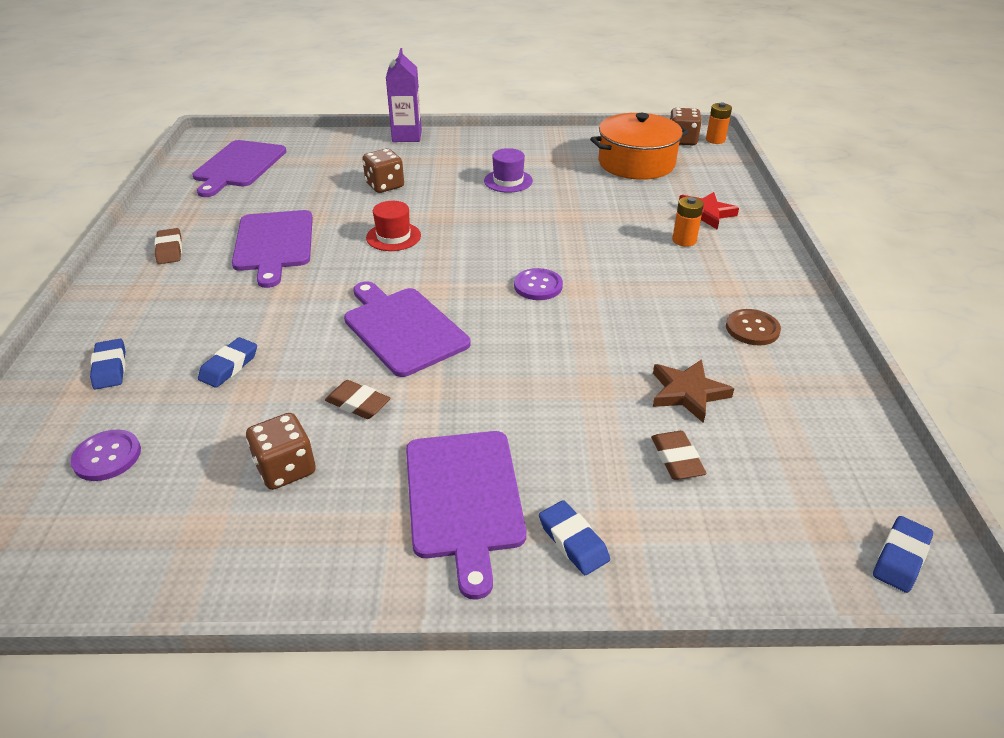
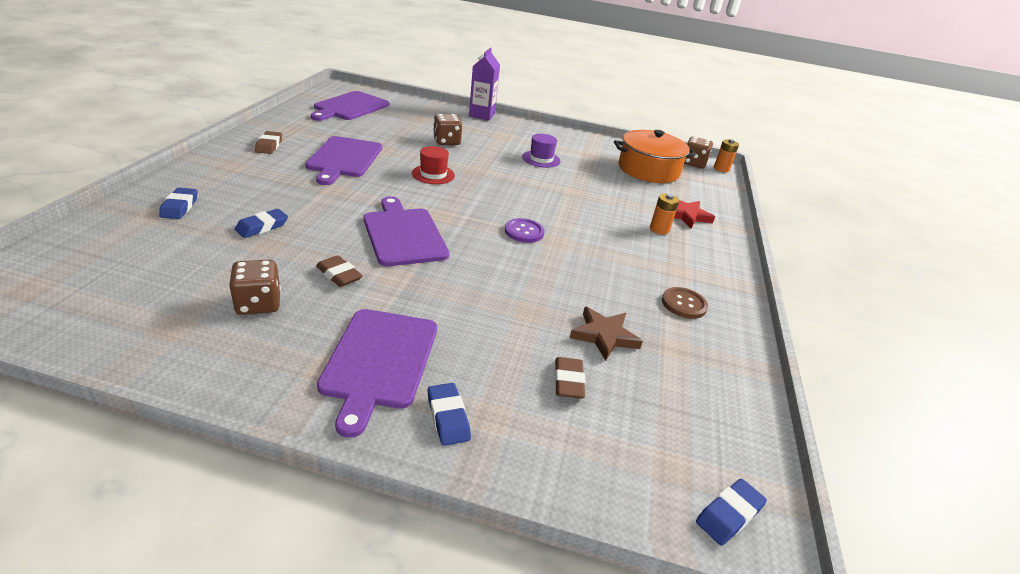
camera: 10 degrees right, 5 degrees down
(107, 457) = (139, 261): purple button -> none

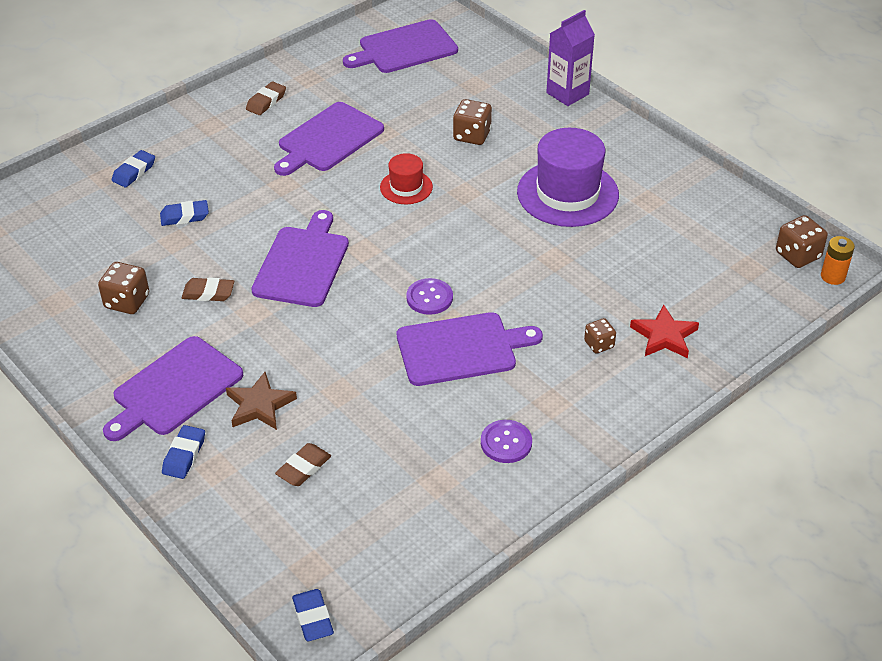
camera: 40 degrees right, 10 degrees up
(339, 275) = (208, 293): brown eraser -> brown eraser turned 75 degrees counterclockwise
(541, 159) = (567, 193): purple hat -> purple hat, size x1.92
(582, 256) = (461, 349): none -> purple cutting board
(604, 336) = (382, 442): brown star -> brown star (259, 405)
(648, 170) = (706, 249): orange pot -> none
(659, 229) = (599, 344): orange battery -> brown dice
(684, 304) = (506, 443): brown button -> purple button
(729, 514) = (313, 618): blue eraser -> blue eraser turned 75 degrees clockwise

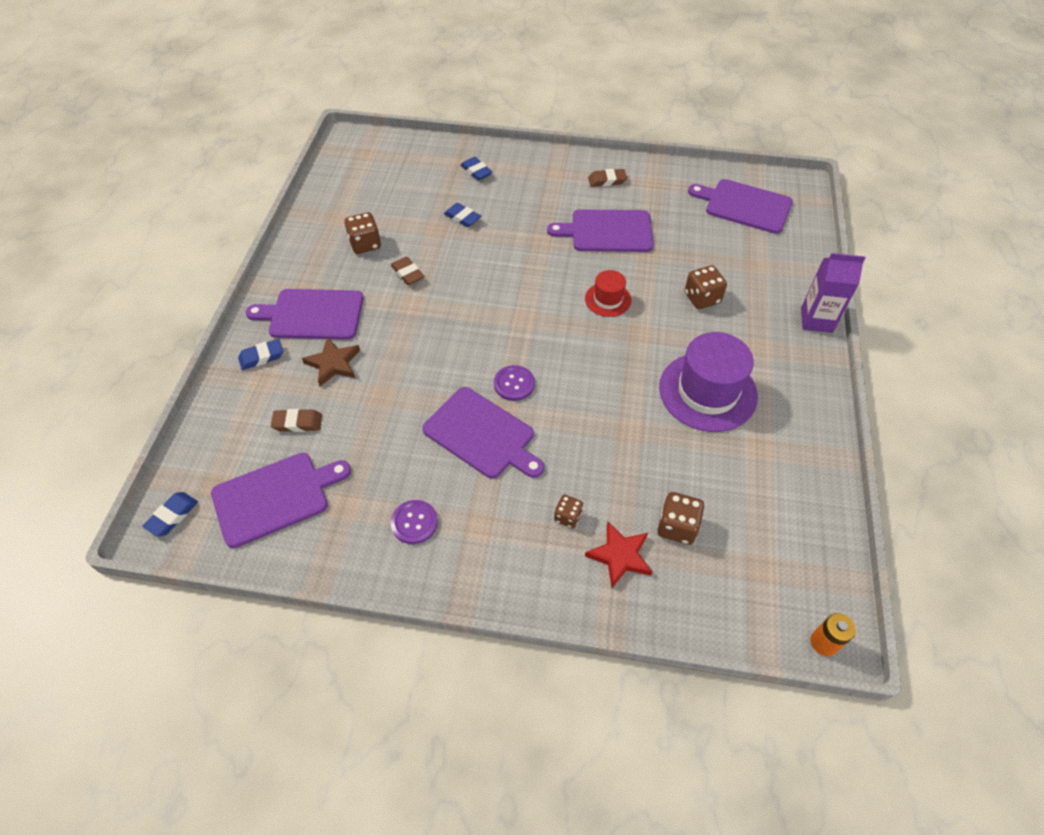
camera: 50 degrees right, 10 degrees up
(134, 172) = (476, 171): blue eraser -> blue eraser turned 60 degrees clockwise
(302, 263) = (478, 298): purple cutting board -> purple cutting board (275, 497)
(797, 255) = (819, 597): brown dice -> brown dice (677, 527)

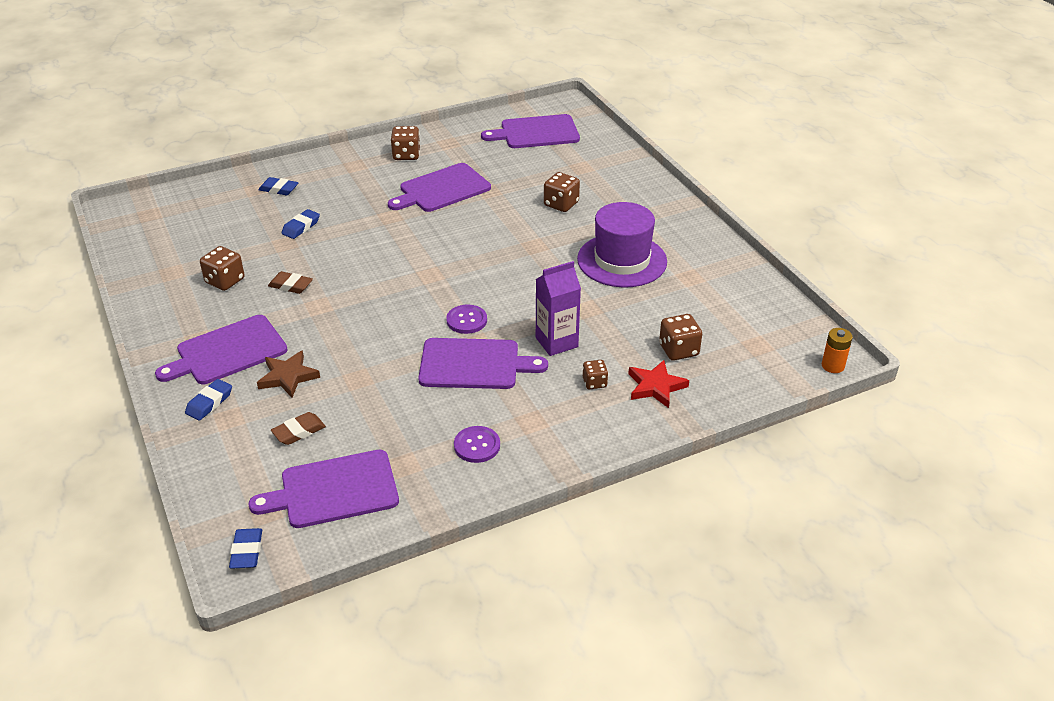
camera: 35 degrees left, 15 degrees down
(275, 497) = (334, 490): purple cutting board -> purple cutting board turned 135 degrees counterclockwise
(462, 218) = (301, 227): blue eraser -> blue eraser turned 60 degrees counterclockwise
(607, 180) = (406, 155): brown eraser -> brown dice
(608, 299) = (488, 234): red hat -> none
(816, 320) = (657, 185): purple carton -> purple carton (556, 342)

